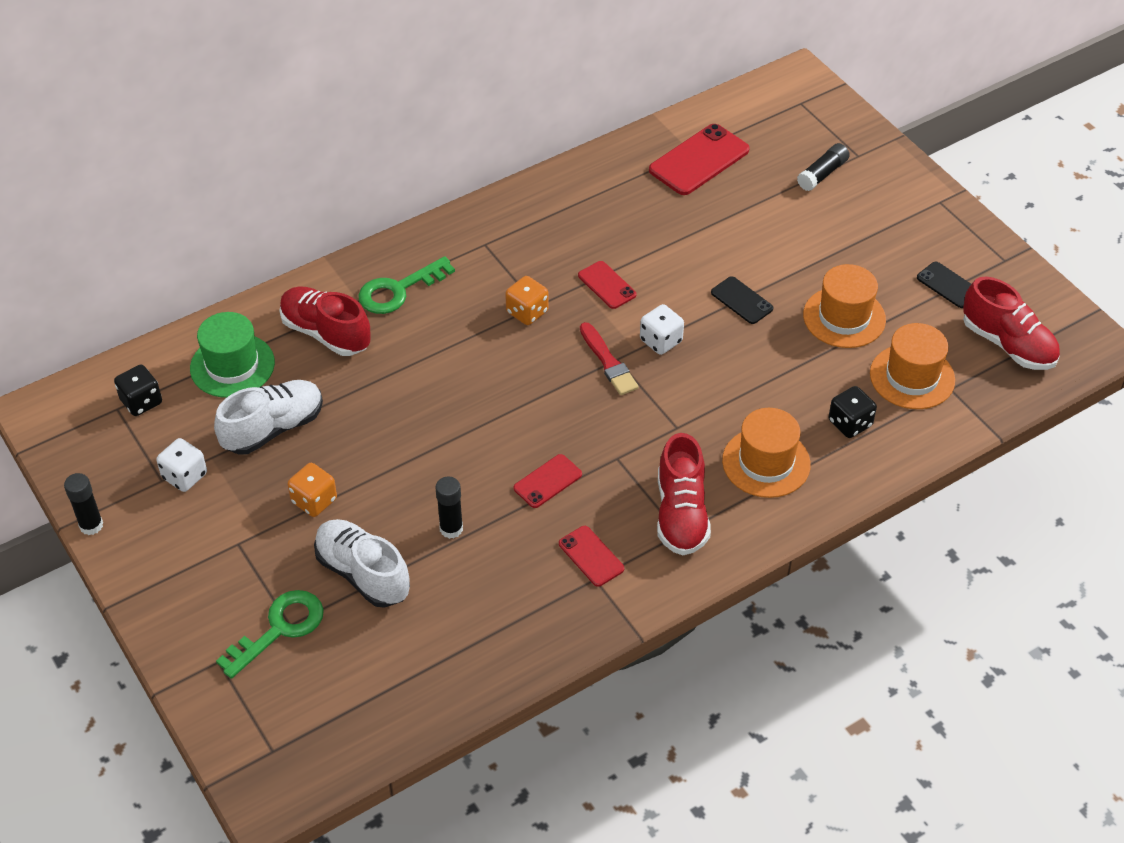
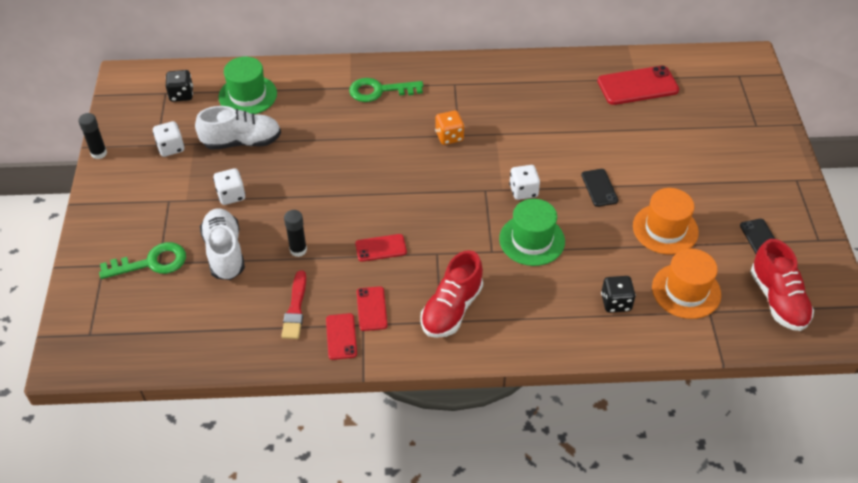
camera: 30 degrees right, 0 degrees up
(314, 501) = (231, 195): orange dice -> white dice
(326, 333) = (316, 99): red shoe -> none
(607, 285) = (514, 141): red phone -> red phone (341, 336)
(608, 362) = (478, 189): red brush -> red brush (295, 308)
(711, 394) = (532, 240): none -> green hat
(766, 462) = (535, 302): orange hat -> none
(822, 174) = (720, 127): black glue stick -> none

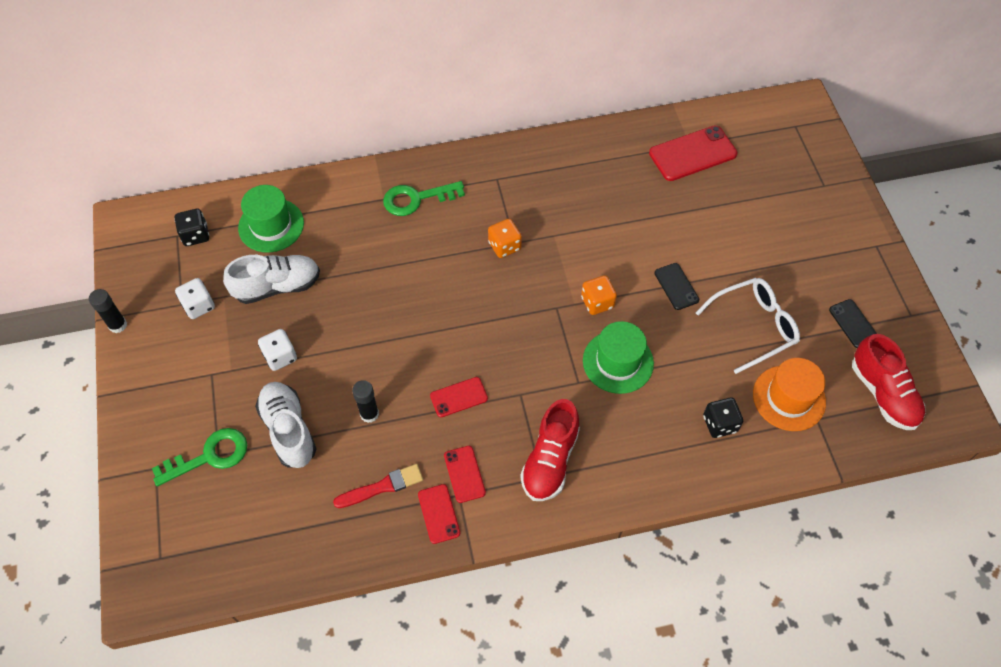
camera: 10 degrees left, 10 degrees up
(295, 308) = (382, 487): red brush -> red brush turned 105 degrees counterclockwise
(523, 191) = (597, 302): white dice -> orange dice
(665, 229) = (754, 326): orange hat -> white glasses

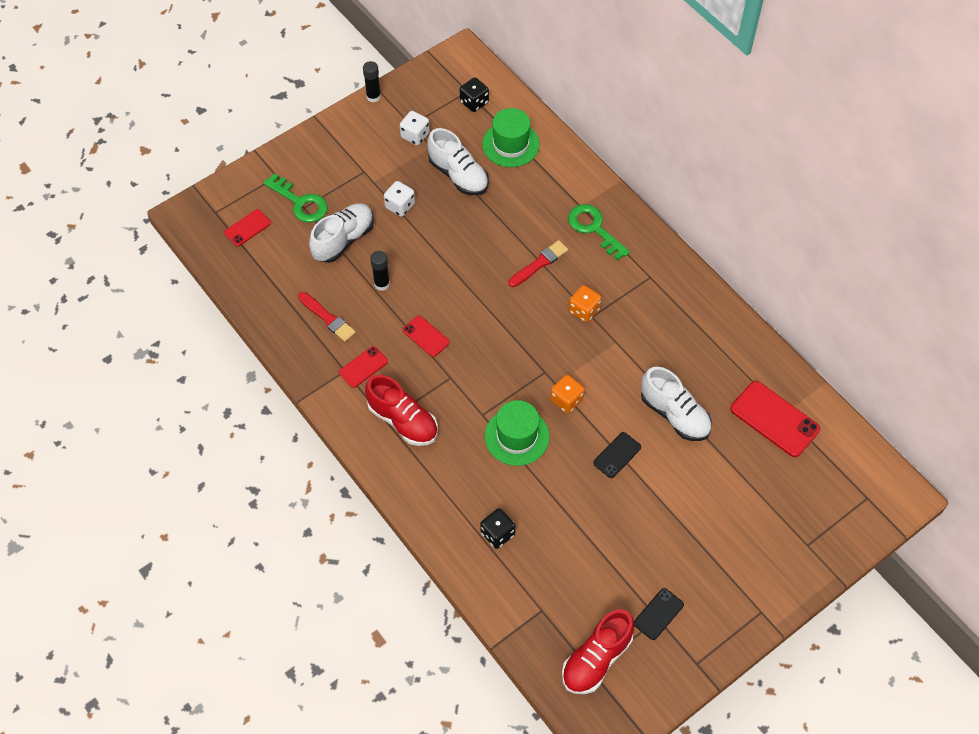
camera: 65 degrees right, 0 degrees up
(429, 260) = (539, 264): none -> red brush
(439, 514) = (324, 363): red phone -> red phone (247, 228)
(550, 460) = (403, 420): red shoe -> red shoe turned 135 degrees counterclockwise
(654, 223) = (674, 414): none -> white shoe
(754, 326) = (609, 531): white glasses -> none
(789, 398) = (551, 581): orange hat -> none

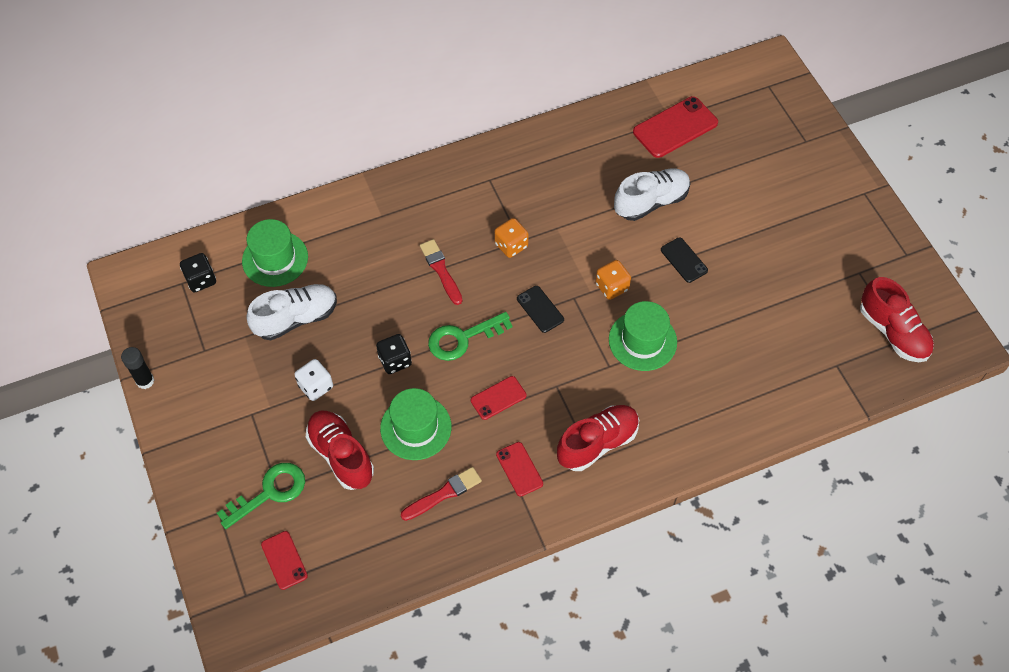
camera: 75 degrees left, 0 degrees up
(343, 240) = (341, 455): white shoe -> red shoe
(382, 284) = (416, 427): black glue stick -> green hat
(415, 135) = (222, 349): white dice -> none
(497, 534) = (748, 384): black dice -> black dice (395, 361)
(594, 228) = (414, 211): green key -> green key (462, 338)
(658, 614) = (855, 271): black phone -> black phone (540, 309)

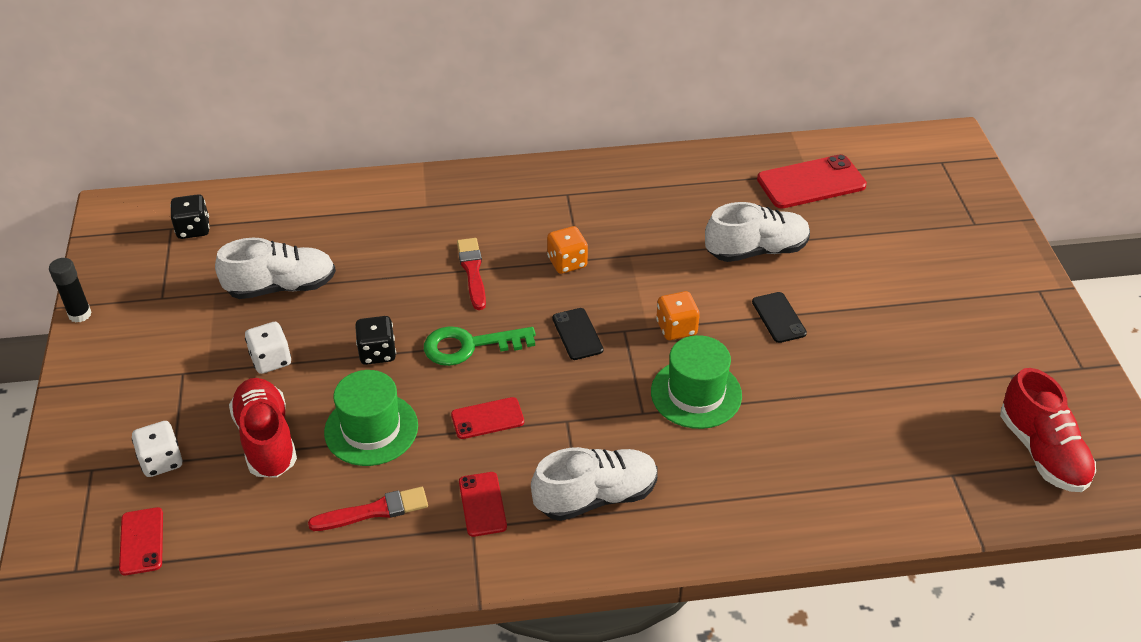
camera: 15 degrees right, 15 degrees down
(269, 492) = (161, 461): green key -> white dice
(275, 259) = (285, 224): green hat -> none
(597, 443) = (596, 497): red shoe -> white shoe

